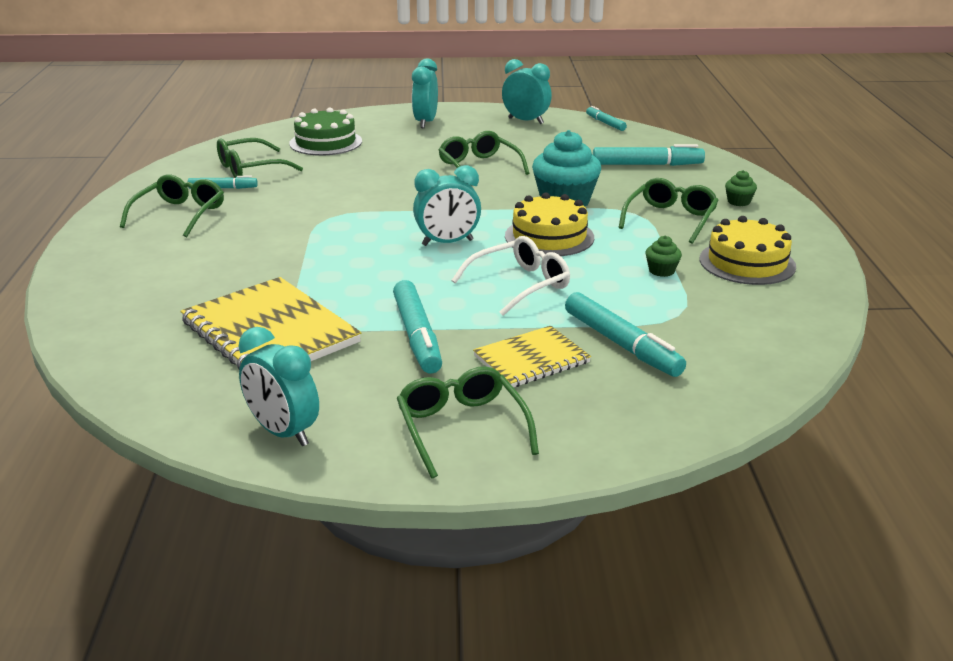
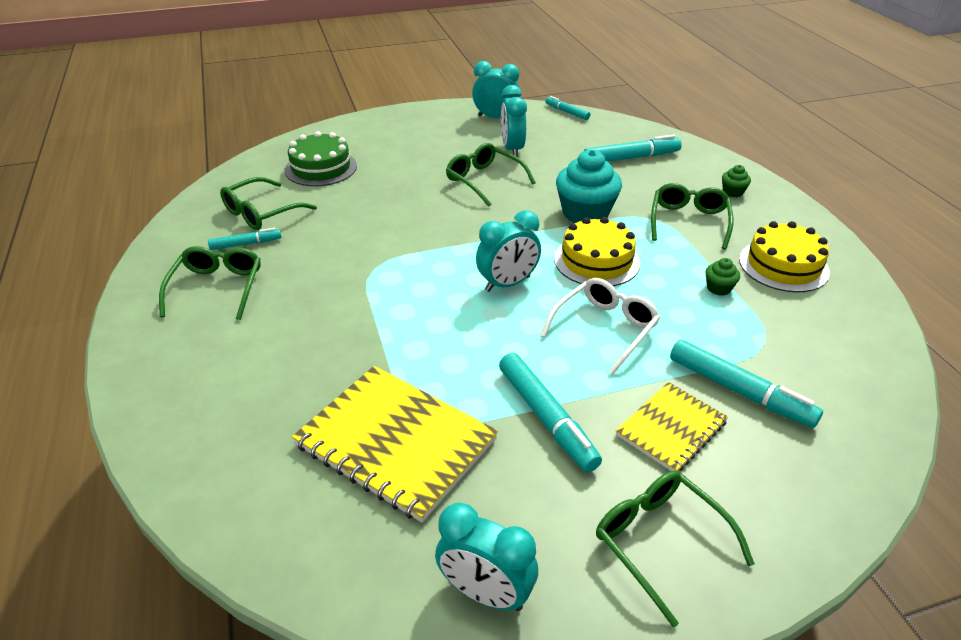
camera: 15 degrees left, 10 degrees up
(425, 122) = (404, 130): turquoise clock -> turquoise clock (512, 149)

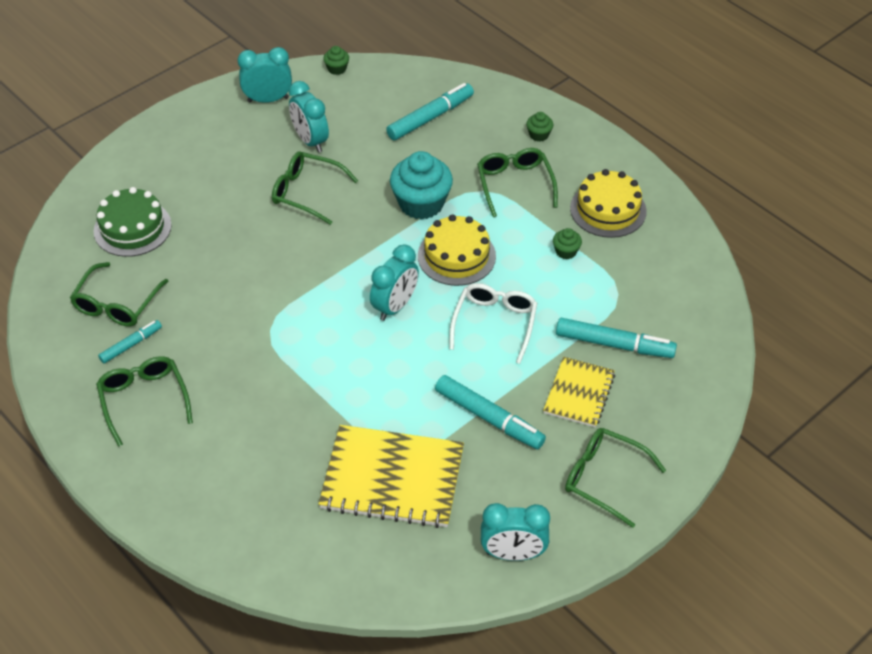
camera: 25 degrees left, 10 degrees up
(567, 112) = (337, 69): turquoise marker -> green cupcake

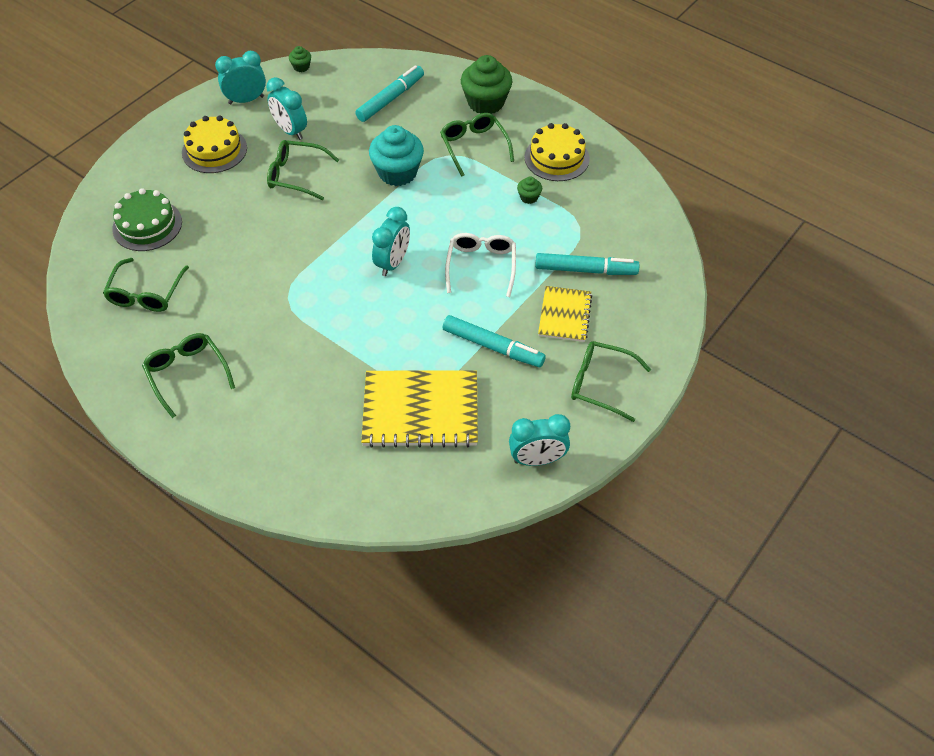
camera: 10 degrees left, 5 degrees up
(131, 345) = (166, 327): turquoise marker -> none
(456, 256) = (437, 213): yellow cake -> yellow cake (214, 150)
(539, 135) = (486, 102): green cupcake -> green cupcake, size x2.20

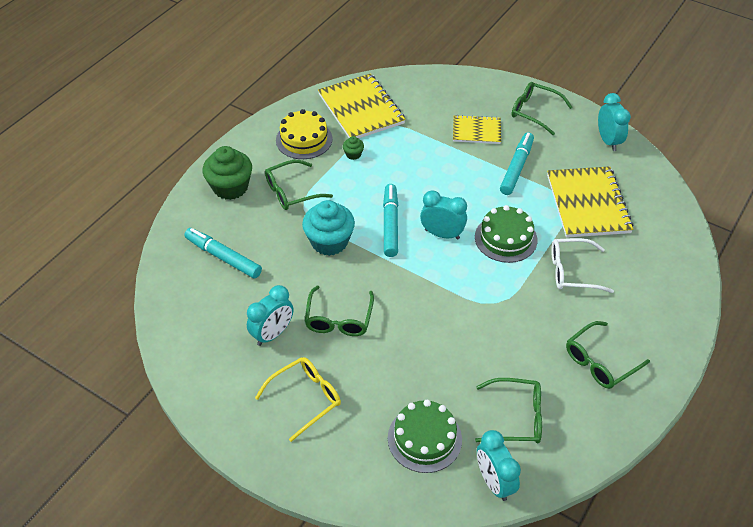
camera: 95 degrees left, 5 degrees down
(214, 150) = (305, 398): yellow cake -> yellow glasses
(246, 100) = (221, 383): turquoise clock -> turquoise clock (494, 482)
(301, 67) = (166, 340): green cupcake -> none
(377, 319) = (505, 238): none -> green cake
(481, 266) = (436, 179): white glasses -> white glasses (573, 271)
(585, 270) = (429, 121): turquoise marker -> turquoise marker (390, 224)
(601, 384) = (535, 112): green glasses -> green glasses turned 105 degrees clockwise
(609, 208) = (361, 109): none -> yellow notebook

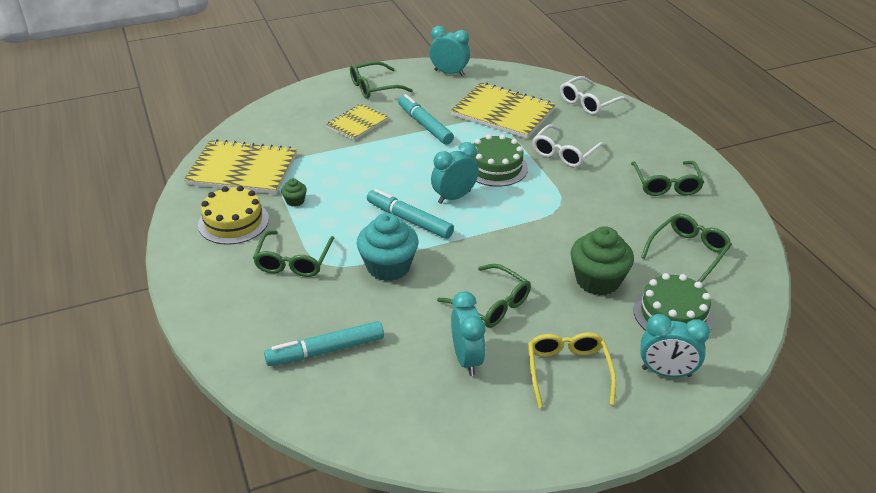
camera: 55 degrees left, 10 degrees down
(230, 187) = (233, 301): green cupcake -> green cupcake (597, 280)
(494, 482) = (745, 295): turquoise clock -> turquoise clock (666, 372)
(671, 251) = (589, 102): none -> white glasses

